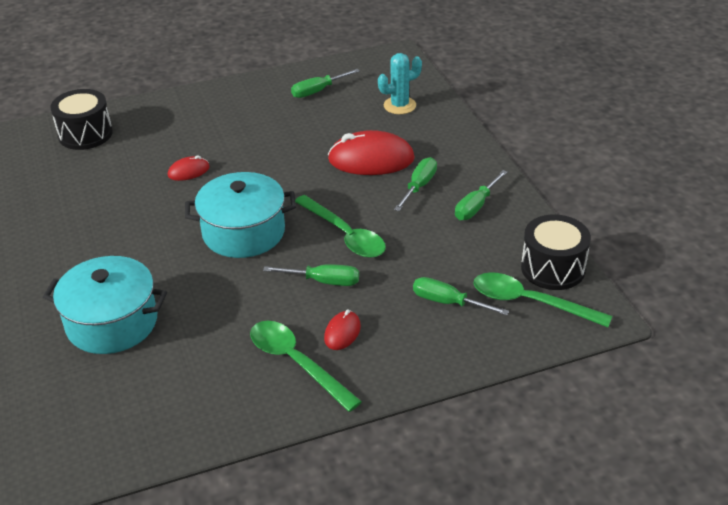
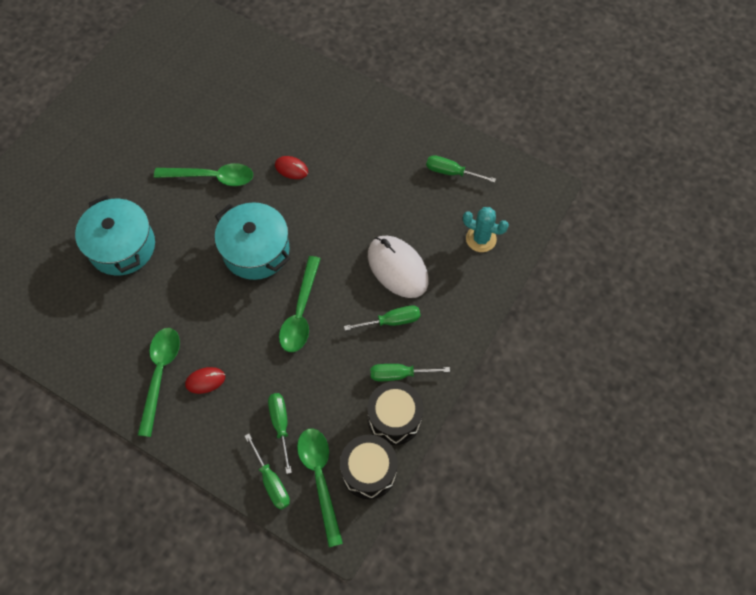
camera: 50 degrees right, 25 degrees up
(85, 134) = (280, 78): black drum -> black drum (394, 418)
(124, 223) = (212, 177): none -> green spoon
(323, 281) = (244, 334): green screwdriver -> green screwdriver (271, 481)
(371, 159) = (397, 268): red mouse -> white mouse

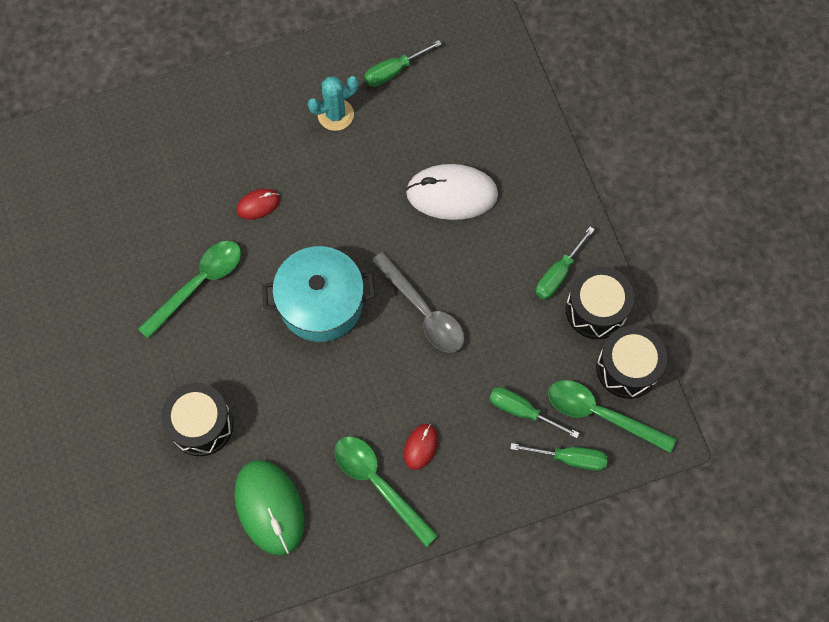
camera: 50 degrees left, 5 degrees up
(97, 323) = (270, 507): none -> green mouse
(122, 246) = (201, 425): turquoise pot -> black drum
(300, 312) = (423, 311): green spoon -> grey spoon
(391, 321) = (500, 240): green screwdriver -> none
(481, 239) = (485, 102): turquoise cactus -> turquoise cactus (335, 115)

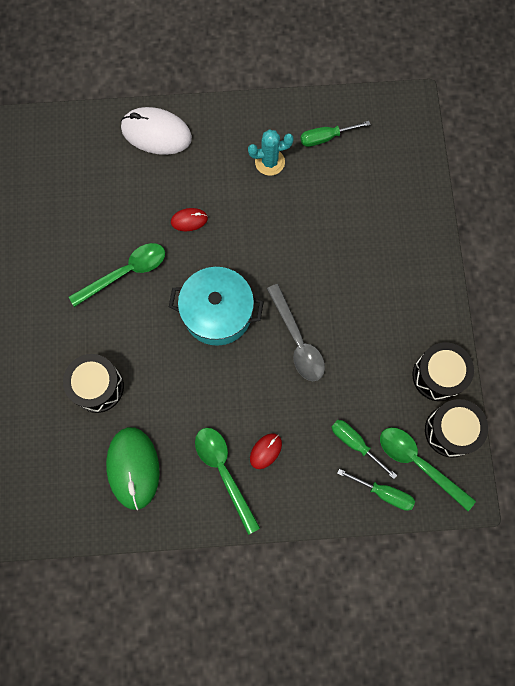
camera: 15 degrees right, 5 degrees up
(451, 194) = (345, 250): white mouse -> white mouse (156, 133)
(558, 273) = (415, 337): green screwdriver -> none

